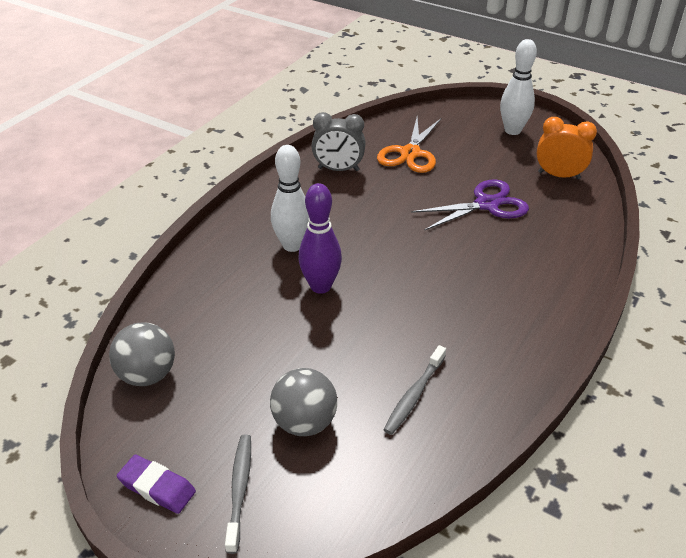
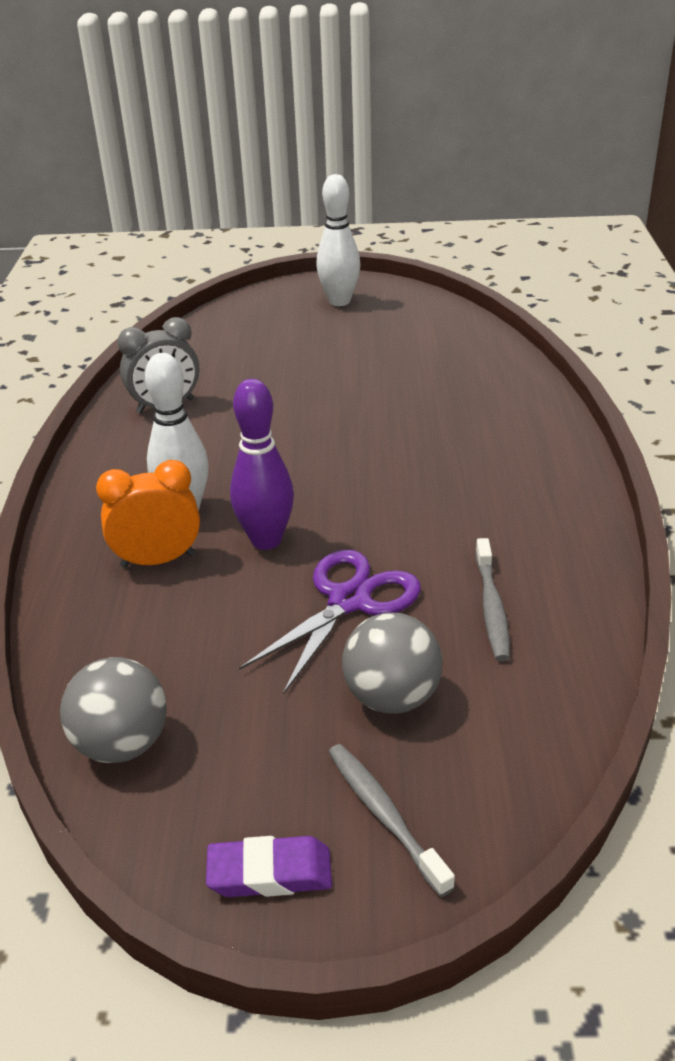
camera: 30 degrees left, 5 degrees down
(410, 153) = (241, 360): orange scissors -> none
(487, 204) = (382, 383): purple scissors -> purple scissors (349, 601)
(559, 175) = (432, 329): orange clock -> orange clock (158, 560)

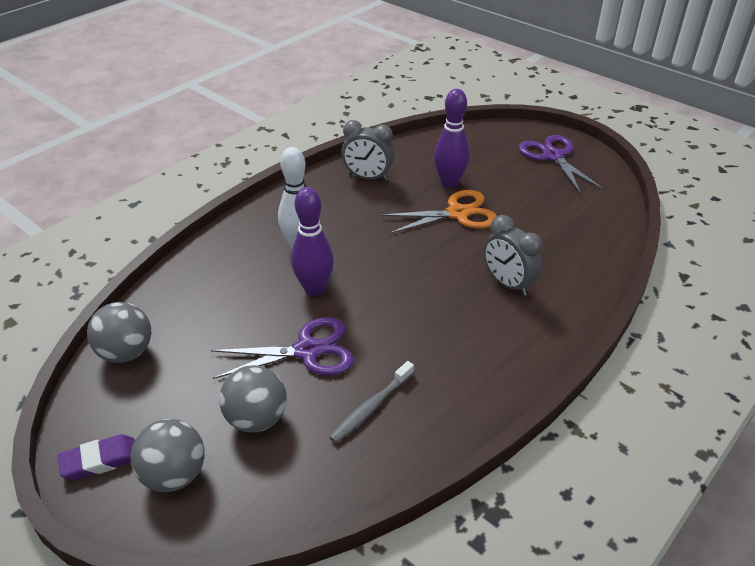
camera: 40 degrees right, 5 degrees up
(158, 560) = (254, 267): orange clock -> none
(267, 370) = (449, 183): none -> purple bowling pin
(270, 873) = (100, 461): purple eraser -> purple eraser turned 60 degrees counterclockwise
(318, 393) = (458, 213): none -> orange scissors
(339, 301) = (553, 156): white bowling pin -> purple scissors
(384, 815) = (174, 475): grey toothbrush -> grey ball
(458, 428) = (507, 283): none -> grey clock

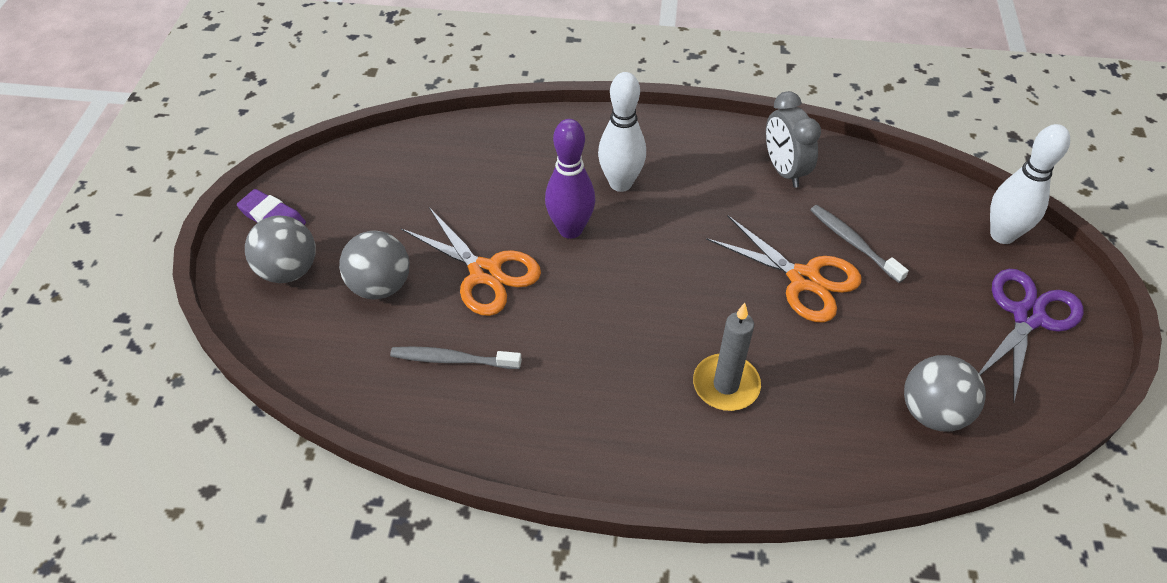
camera: 55 degrees right, 10 degrees up
(126, 352) = (388, 157): grey ball -> grey ball (932, 412)
(307, 351) = (485, 273): purple scissors -> orange scissors
(449, 183) = (853, 243): purple bowling pin -> grey toothbrush
(493, 135) = (1002, 235): none -> white bowling pin
(507, 283) = (726, 385): grey clock -> grey candle

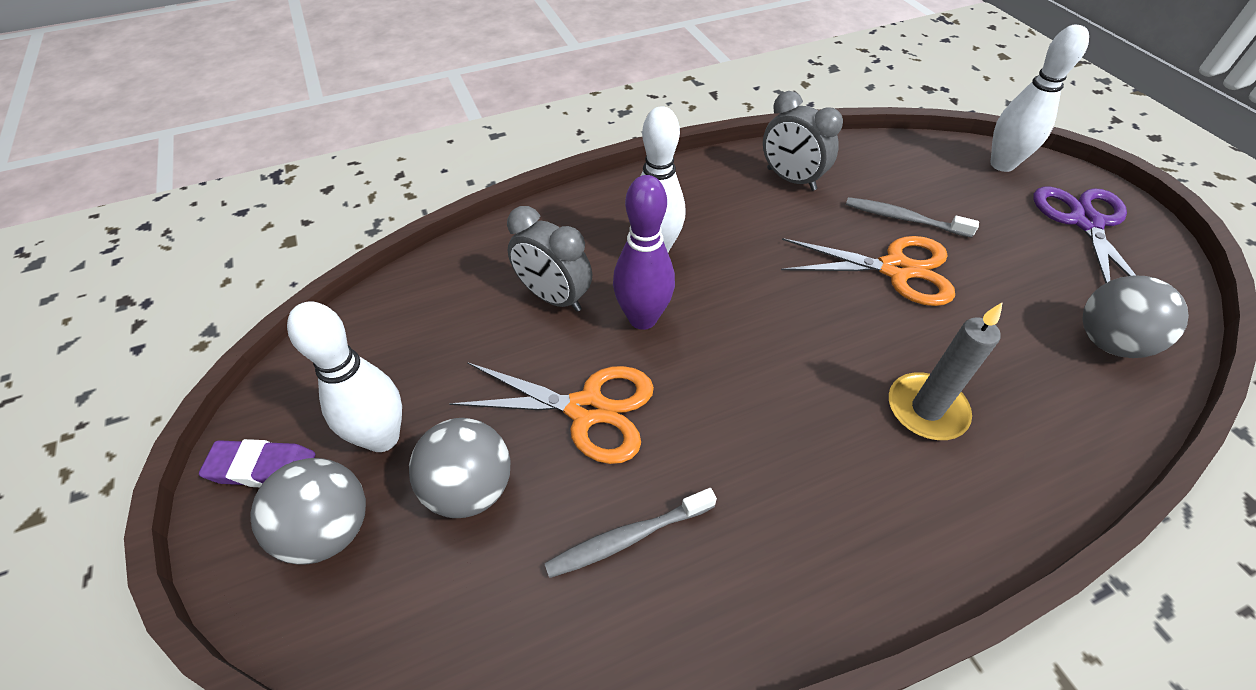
camera: 30 degrees left, 0 degrees up
(349, 231) = (382, 437): none -> white bowling pin
(519, 187) = (554, 297): none -> grey clock

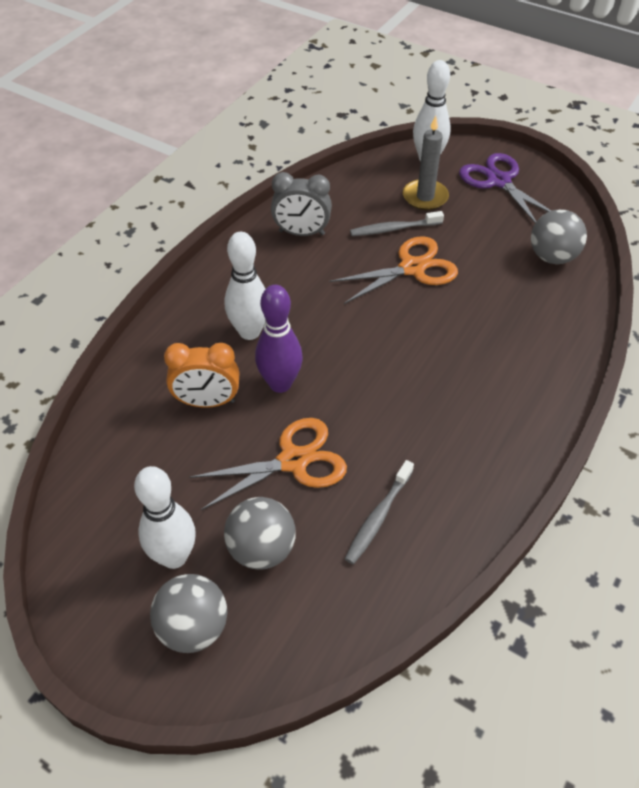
camera: 35 degrees left, 0 degrees up
(263, 468) = (107, 625): purple eraser -> none
(554, 297) = (207, 402): grey clock -> orange clock
(926, 409) = (485, 349): grey candle -> grey candle (425, 197)

